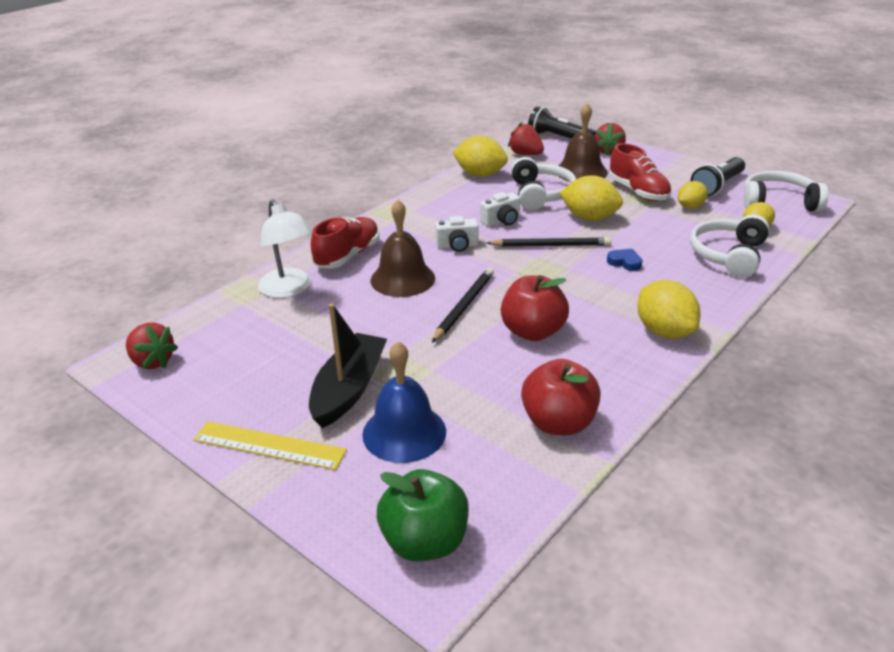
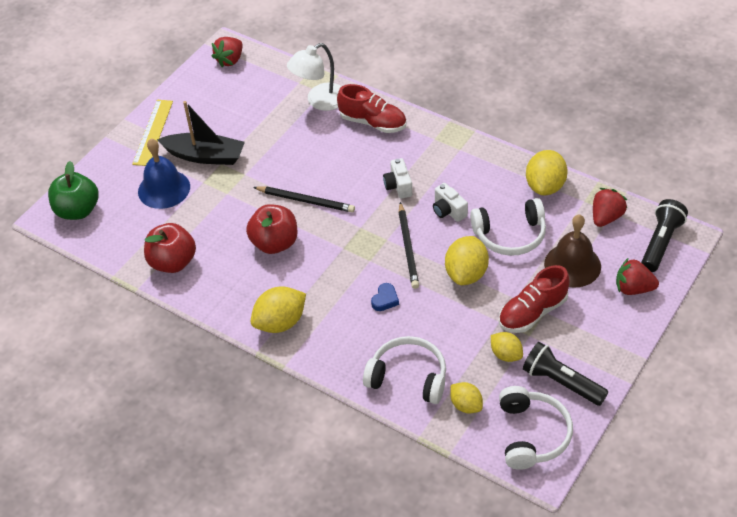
camera: 85 degrees right, 15 degrees up
(402, 279) = (341, 160): brown bell -> none

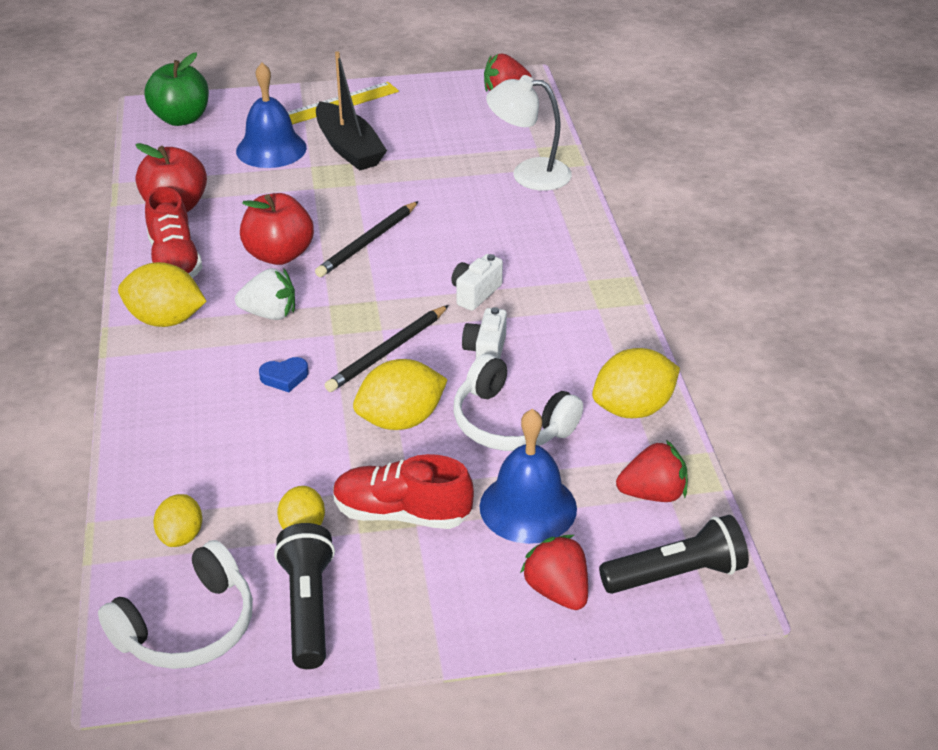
camera: 45 degrees right, 10 degrees down
(306, 201) = (368, 242): black pencil -> black pencil turned 60 degrees clockwise
(324, 276) = (270, 314): none -> white strawberry
(373, 122) = (548, 224): red shoe -> red shoe (175, 261)
(408, 377) = (180, 461): white headphones -> none
(572, 265) = (528, 507): brown bell -> blue bell

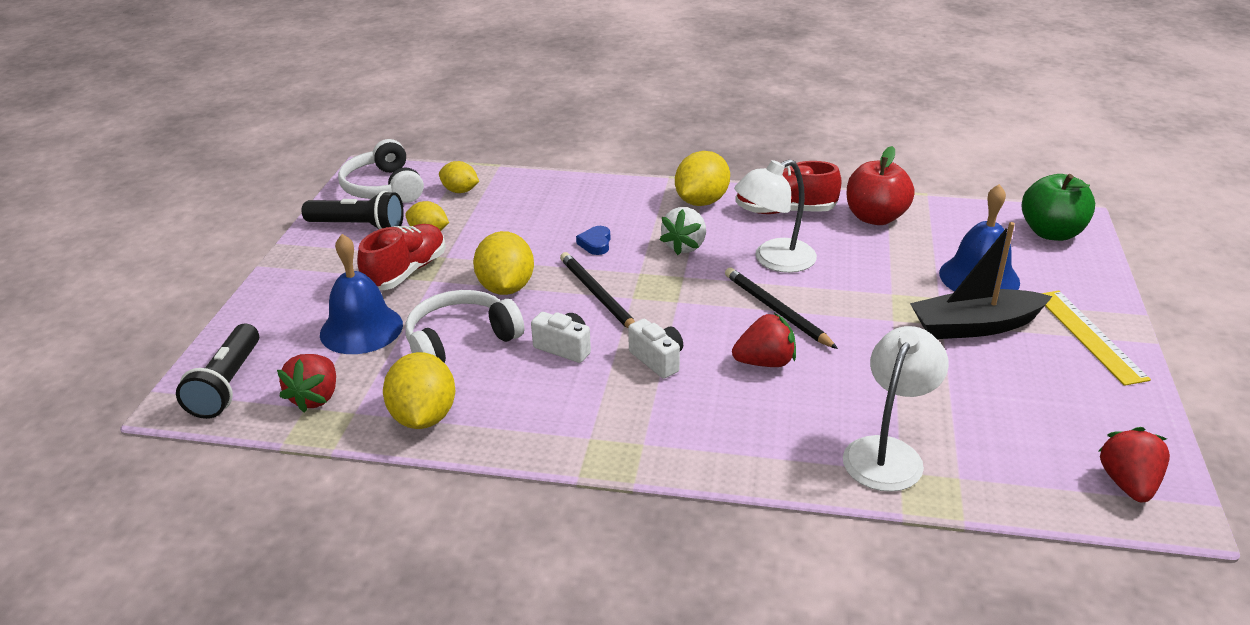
camera: 110 degrees right, 5 degrees down
(279, 255) = (774, 260): red apple -> white lamp
(557, 591) = (272, 324): red strawberry -> red strawberry (765, 362)

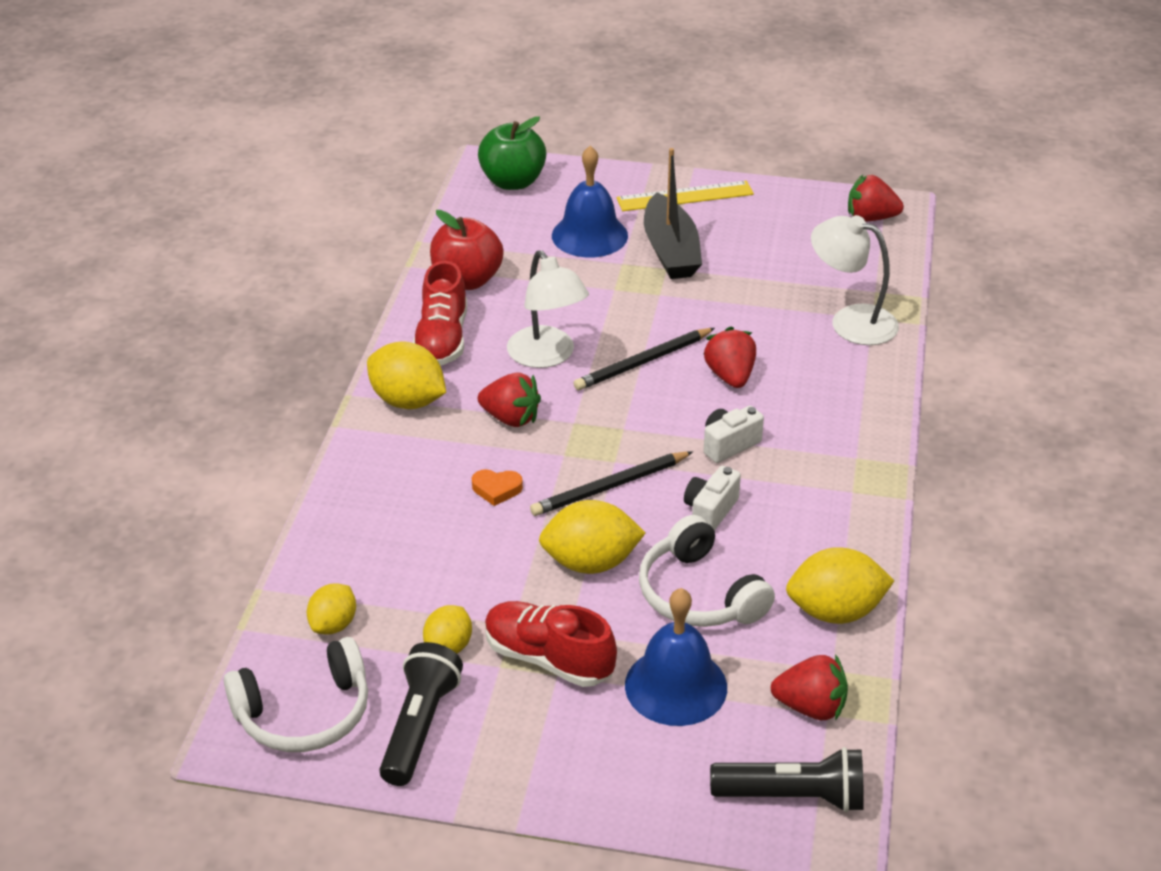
camera: 90 degrees left, 5 degrees up
(595, 244) = (496, 489): blue heart -> orange heart
(685, 246) = (511, 418): white strawberry -> red strawberry

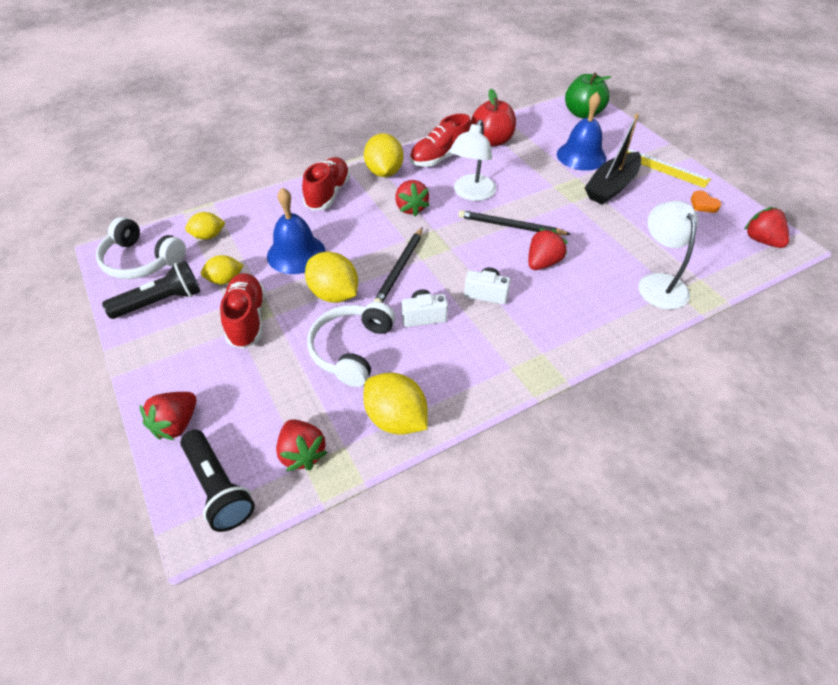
camera: 50 degrees right, 10 degrees up
(387, 472) = (328, 194): none -> red shoe
(496, 489) = (354, 232): orange heart -> orange heart (703, 204)
(610, 487) = (399, 268): black pencil -> black pencil turned 90 degrees counterclockwise
(662, 796) = (176, 424): none -> red strawberry
(676, 686) = (269, 381): blue bell -> blue bell (296, 253)

